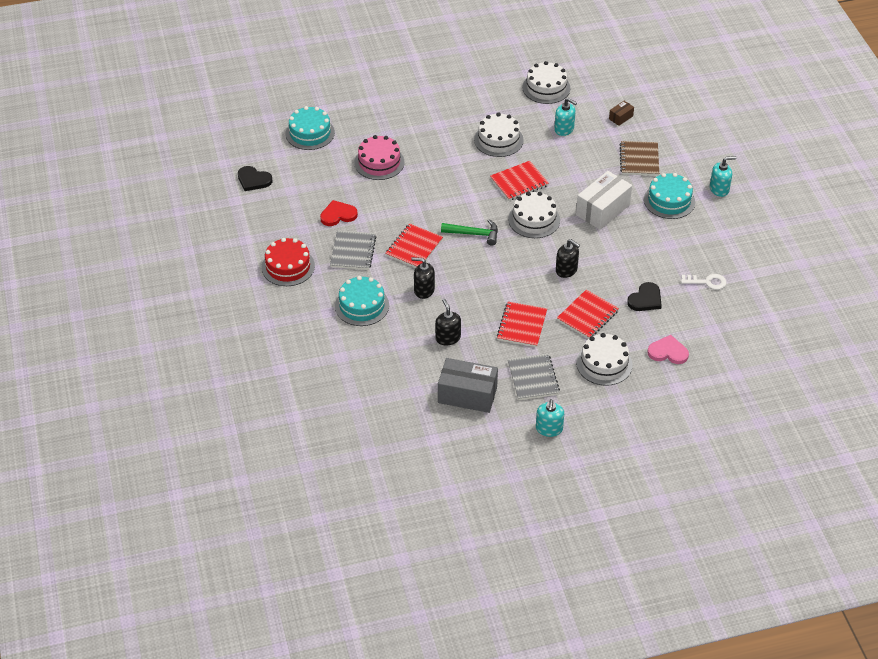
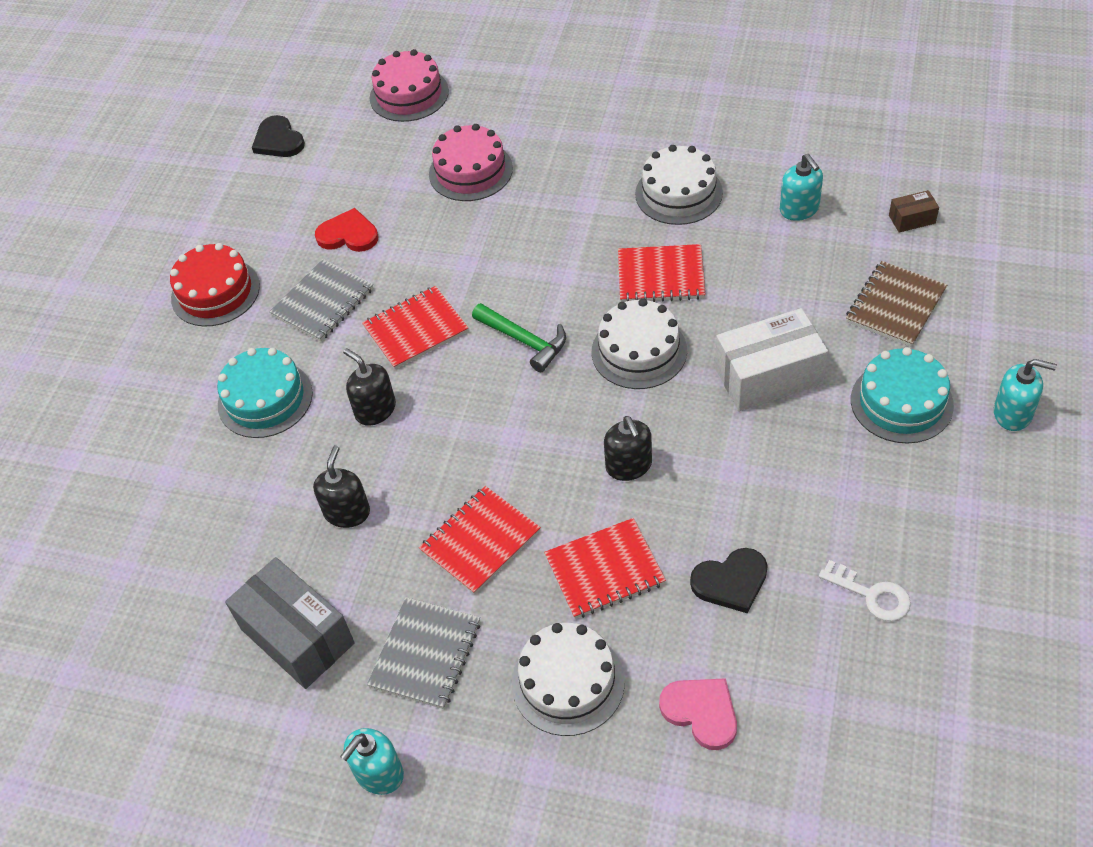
camera: 35 degrees right, 5 degrees up
(310, 133) = (409, 94): turquoise cake -> pink cake
(546, 88) = (817, 130): white cake -> none

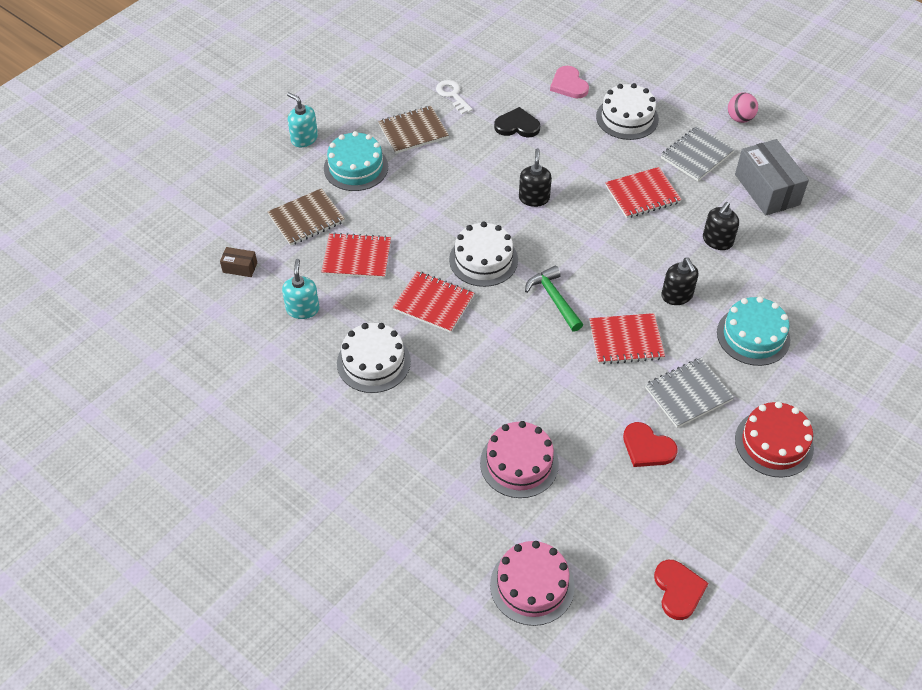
camera: 160 degrees left, 0 degrees up
(278, 140) = (678, 590): black heart -> red heart
(379, 773) = (740, 118): turquoise soap dispenser -> pink ball
(604, 570) = (580, 155): red notebook -> red notebook (357, 257)
(768, 376) = (417, 211): white box -> none
(874, 497) = (413, 131): none -> brown notebook

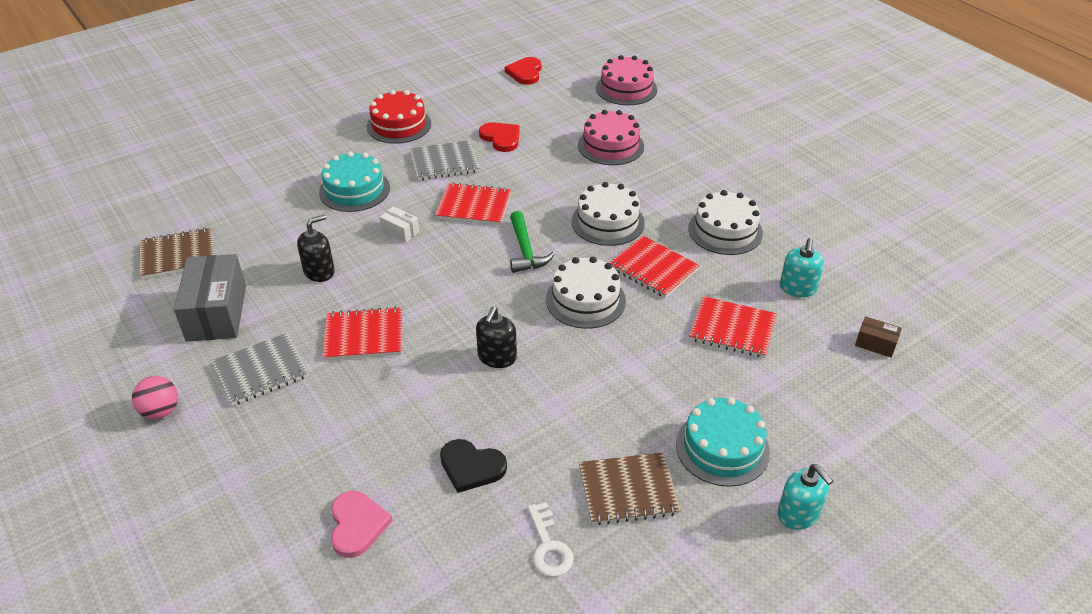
camera: 165 degrees left, 10 degrees down
(306, 219) = (794, 388): brown notebook -> brown notebook (177, 255)
(627, 118) = (309, 445): white cake -> white cake (607, 222)
(677, 295) = (400, 231): black soap dispenser -> white box

